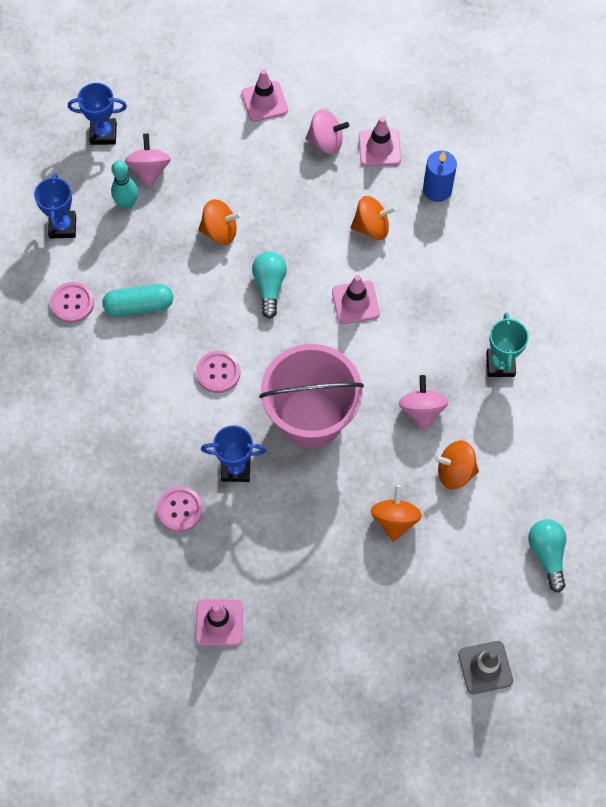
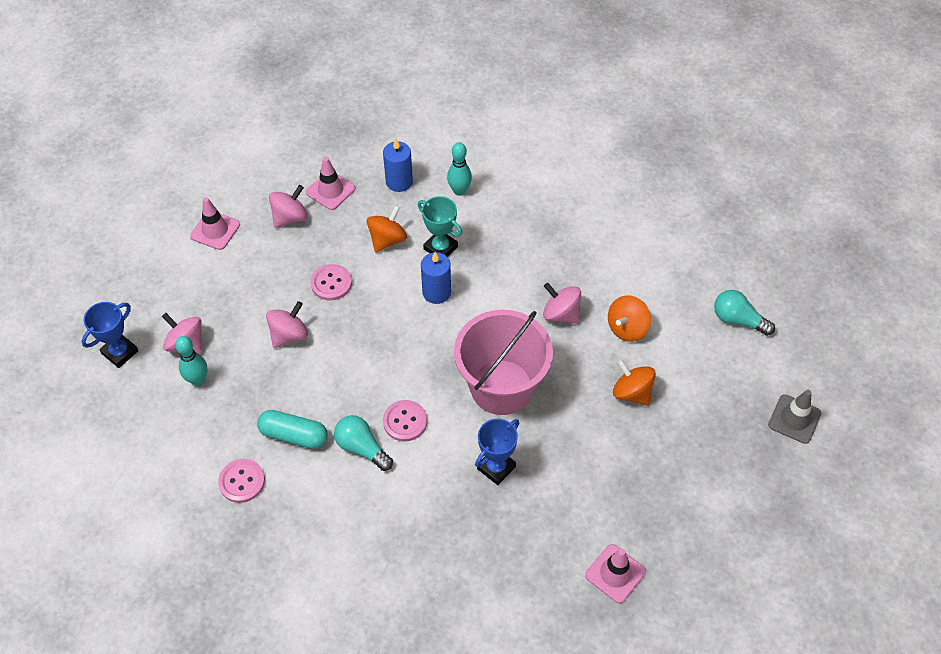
camera: 50 degrees left, 10 degrees down
(62, 226) = (167, 440): blue trophy -> none
(139, 306) = (294, 435): turquoise capsule -> turquoise capsule turned 75 degrees clockwise
(180, 509) = (495, 533): pink button -> pink button (331, 283)
(220, 231) = (289, 335): orange spinning top -> pink spinning top
(269, 286) = (368, 336): turquoise light bulb -> turquoise light bulb (362, 448)
(355, 302) = (436, 292): pink traffic cone -> blue candle
(472, 241) = (459, 191): none -> turquoise bowling pin
(500, 364) = (569, 243): turquoise trophy -> turquoise trophy (440, 248)

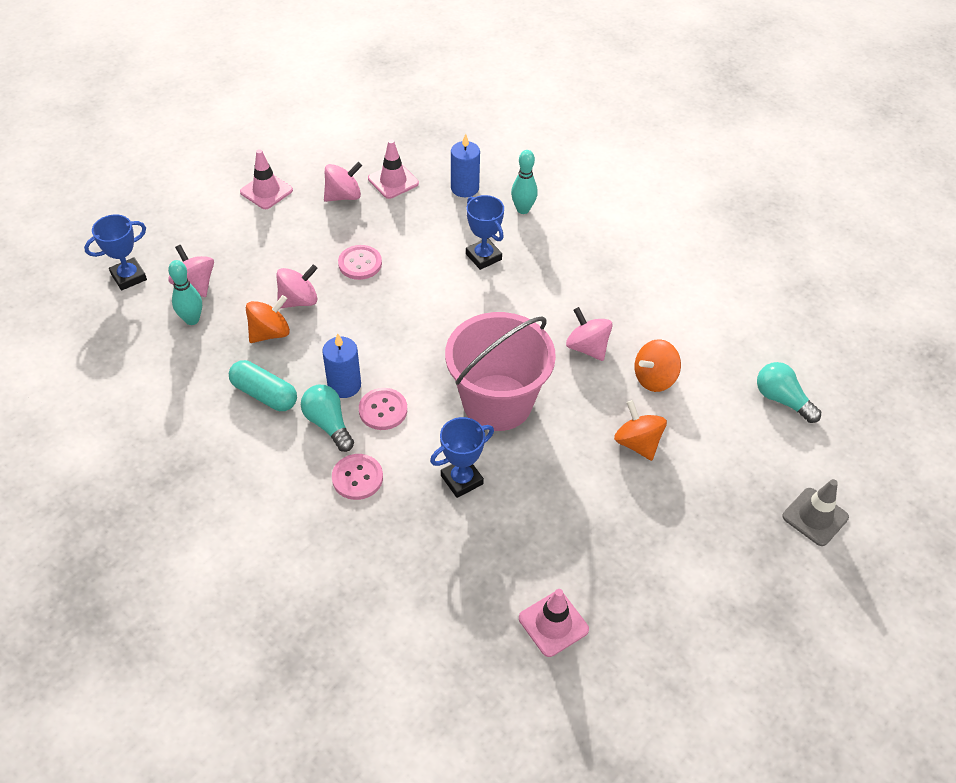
camera: 15 degrees right, 5 degrees down
(242, 481) = (194, 424): pink button -> pink button (357, 478)
(387, 240) = (432, 237): orange spinning top -> orange spinning top (270, 333)
(436, 292) = (463, 296): blue candle -> blue candle (344, 385)
(440, 248) = (483, 257): turquoise trophy -> blue trophy

